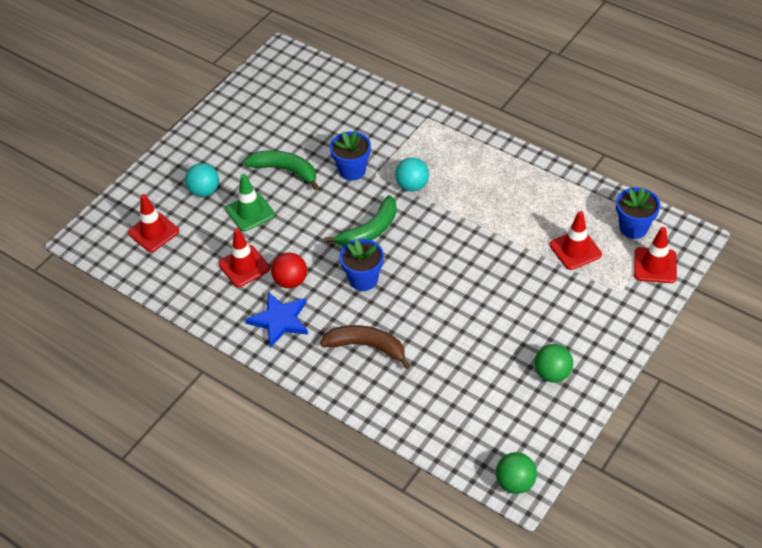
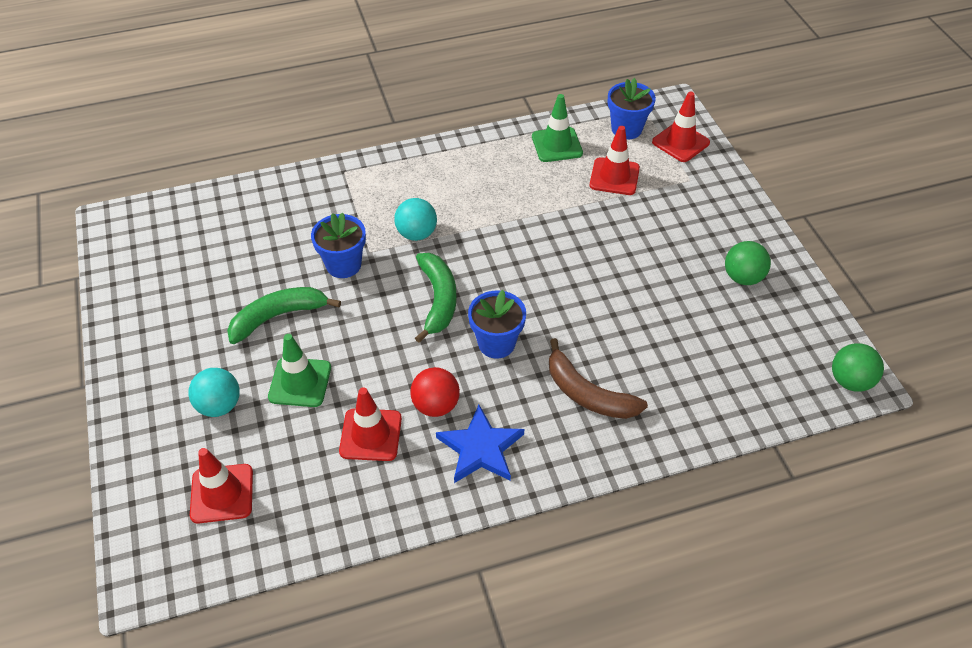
camera: 55 degrees left, 0 degrees up
(367, 346) = (587, 394): brown banana -> brown banana turned 105 degrees counterclockwise
(572, 201) = (557, 145): none -> green traffic cone

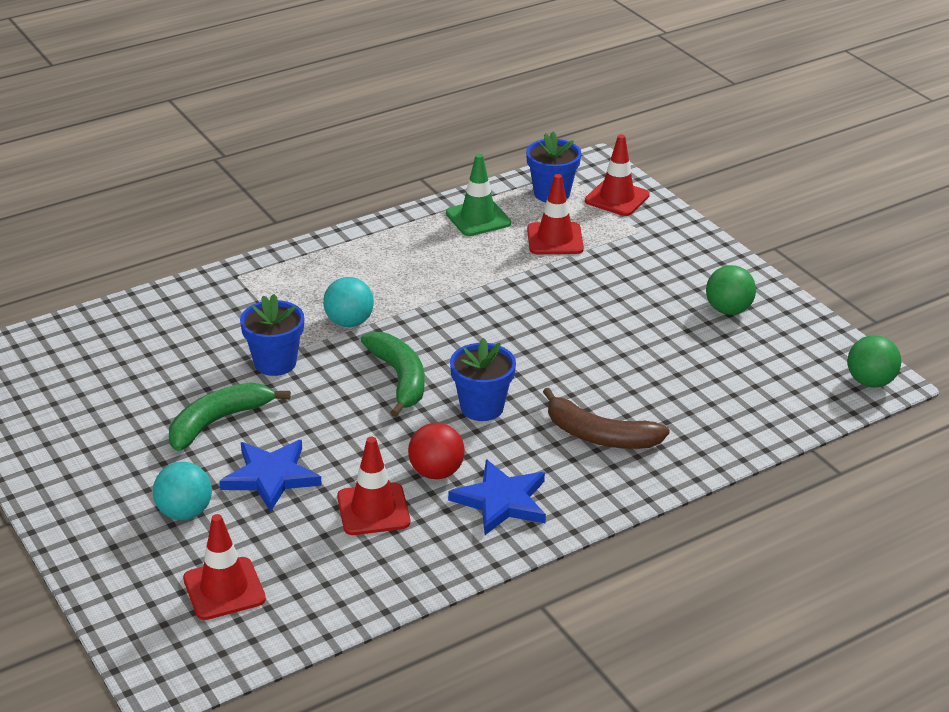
camera: 15 degrees left, 15 degrees down
(300, 382) = (271, 477): green traffic cone -> blue star

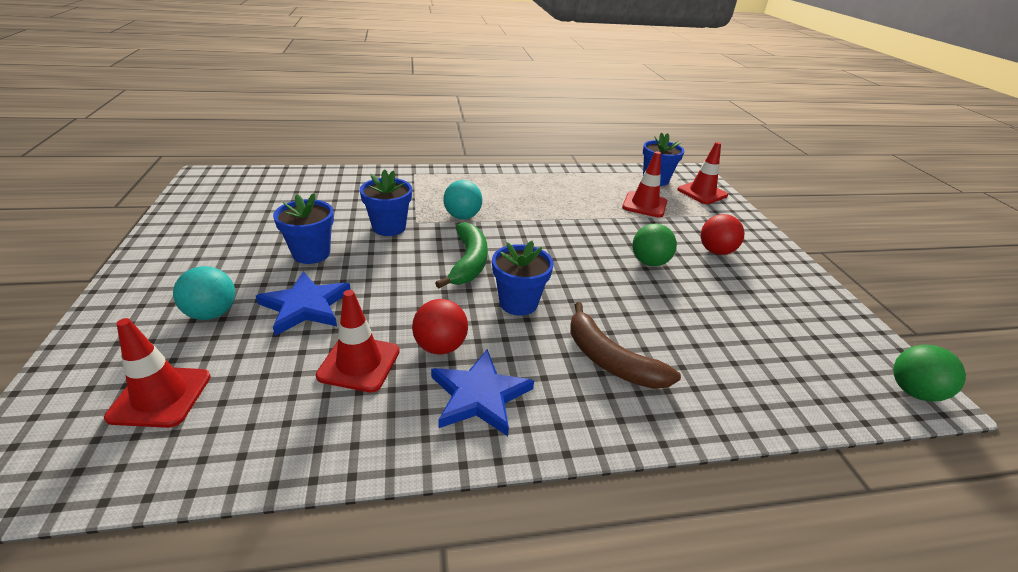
camera: 20 degrees right, 0 degrees up
(218, 421) = (311, 253): green banana -> blue flower pot
(478, 218) = (596, 181): green traffic cone -> none
(659, 283) = (715, 251): none -> red ball
(728, 310) = (771, 286): green ball -> green ball (649, 262)

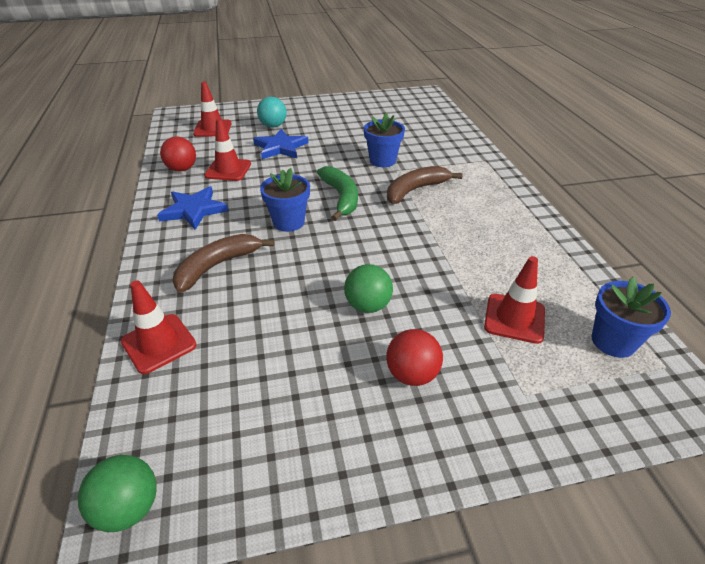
camera: 90 degrees right, 5 degrees up
(311, 253) = (337, 140): blue flower pot -> none
(440, 346) = (240, 193): red ball -> red ball (182, 169)
(462, 216) = (415, 190): turquoise ball -> brown banana
(468, 262) = (341, 197): green banana -> green banana turned 105 degrees counterclockwise
(702, 193) = (606, 397): red traffic cone -> red traffic cone (159, 343)

